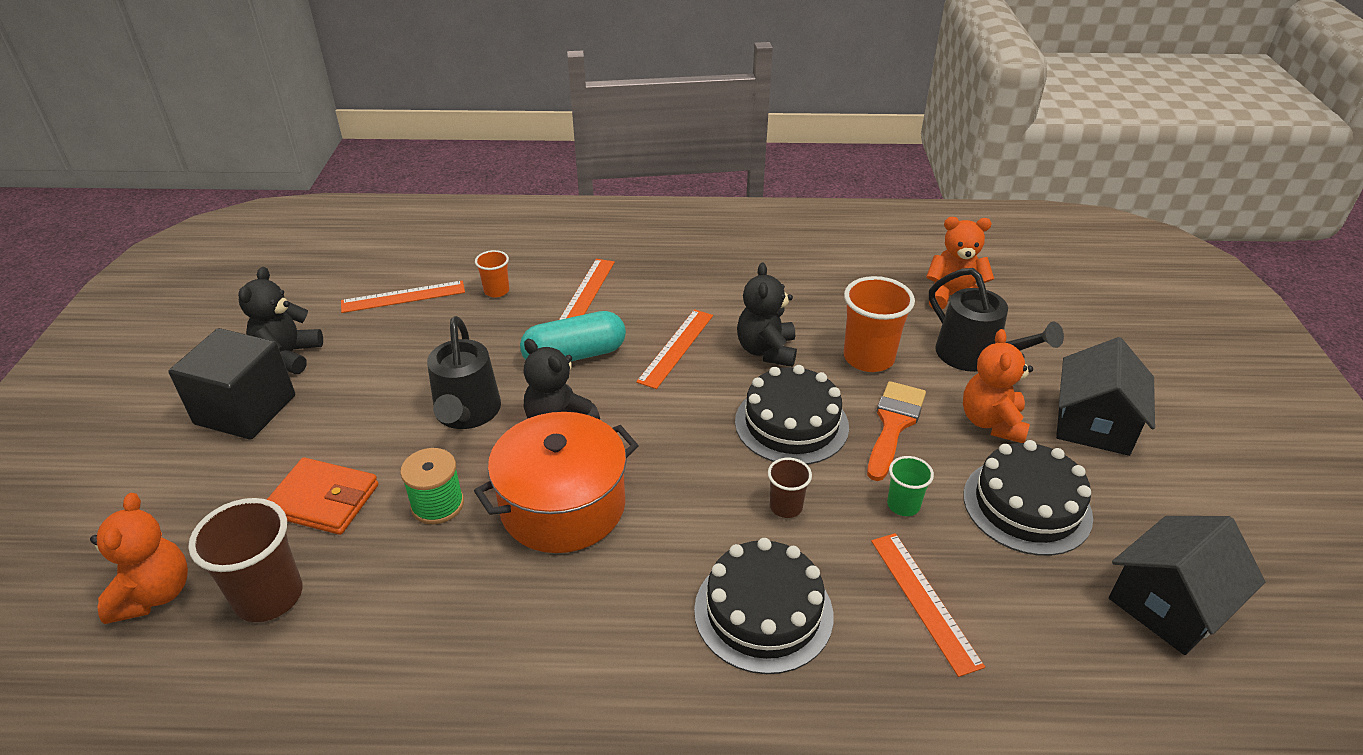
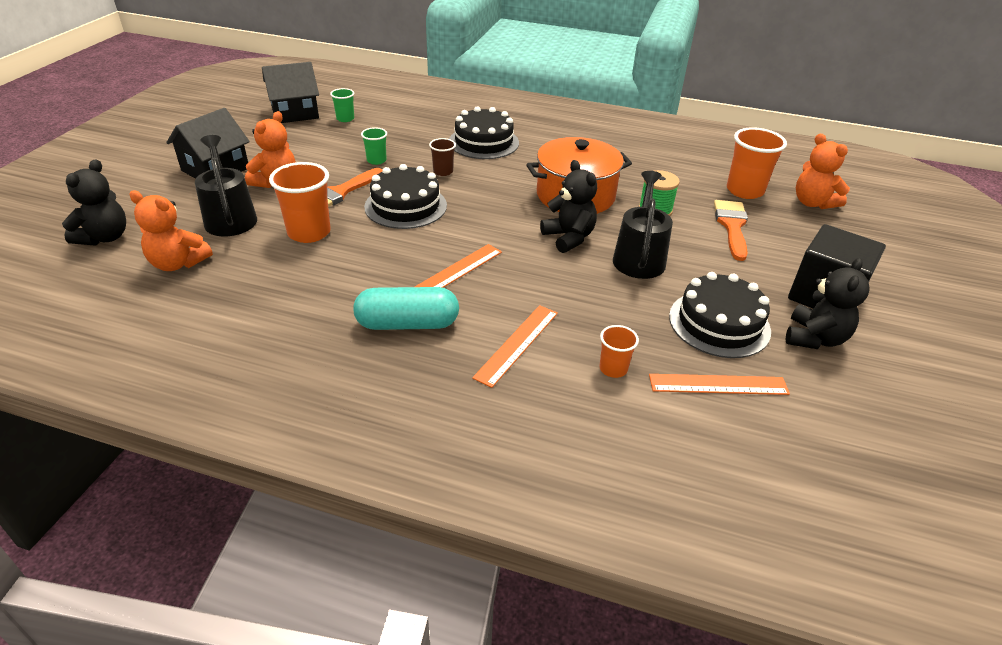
camera: 165 degrees left, 0 degrees up
(154, 594) = (812, 203): orange teddy bear -> orange teddy bear turned 45 degrees counterclockwise
(269, 596) = (744, 191): brown cup -> orange cup
(323, 500) = (732, 226): orange wallet -> orange brush
(575, 355) = (545, 283): turquoise capsule -> turquoise capsule (407, 324)
(766, 351) = (383, 254): black teddy bear -> black teddy bear (105, 237)
(924, 601) = (404, 132): orange ruler -> none
(1027, 506) = (310, 148): black cake -> black cake (719, 323)
(1063, 613) = (345, 119): none -> green cup

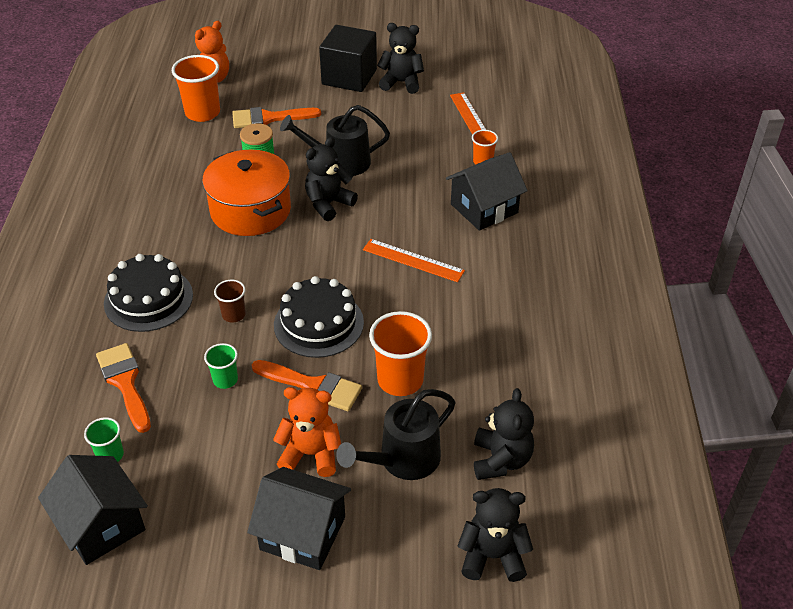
camera: 105 degrees left, 5 degrees up
(178, 263) = (501, 460): orange teddy bear -> black teddy bear
(404, 128) = (125, 382): none -> orange brush
(407, 324) = (495, 270): turquoise capsule -> none
(517, 344) = (484, 208): orange ruler -> black house
(719, 323) = (407, 120): black cake -> none

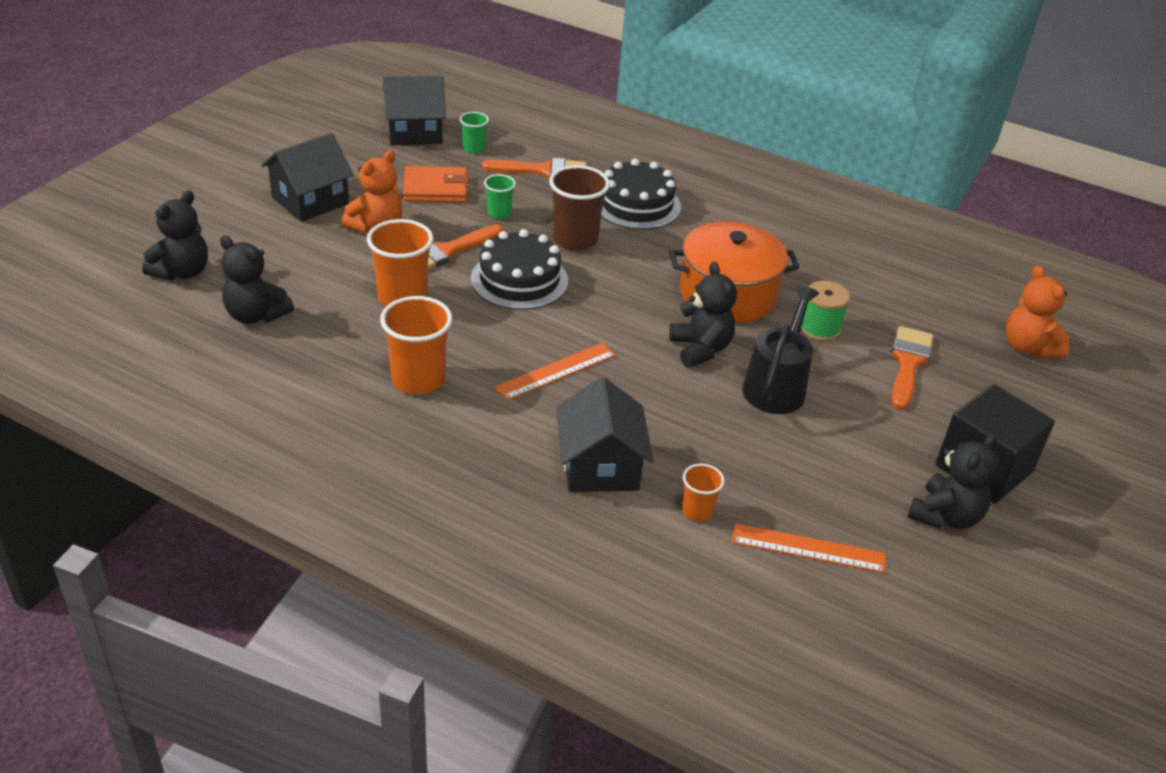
camera: 115 degrees right, 5 degrees down
(202, 113) = (946, 318): orange cup -> orange cup (418, 380)
(212, 445) = (435, 189): none -> orange wallet
(233, 315) = (575, 239): brown cup -> brown cup, size x1.85
(402, 460) = (318, 266): black watering can -> none

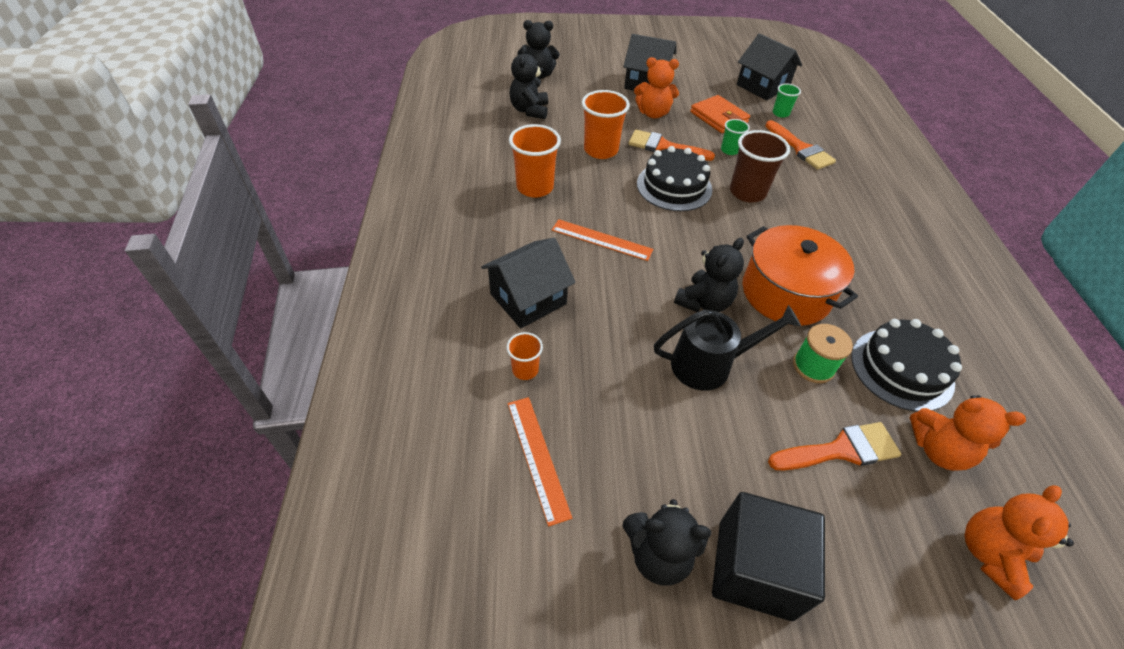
camera: 60 degrees right, 10 degrees up
(636, 204) = (827, 204): black cake -> black cake (901, 369)
(937, 316) = (938, 450): none -> orange teddy bear

